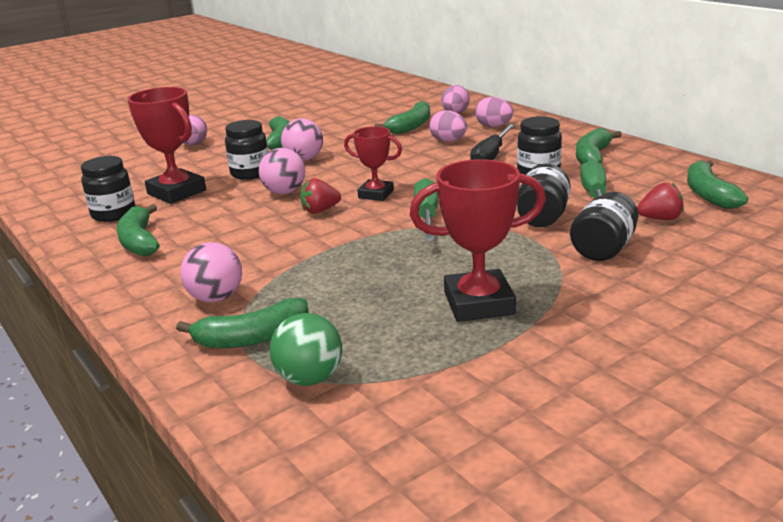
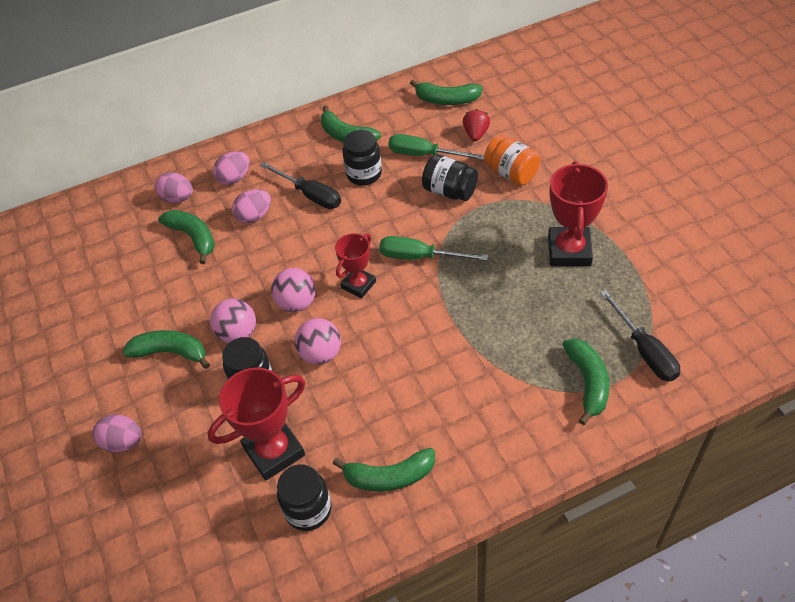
camera: 75 degrees left, 25 degrees up
(216, 298) = (521, 407): pink ball -> pink ball (297, 303)
(309, 378) = (644, 350): green ball -> black screwdriver
(320, 211) = (377, 328): red strawberry -> none
(603, 249) = (511, 173): black jar -> orange jar

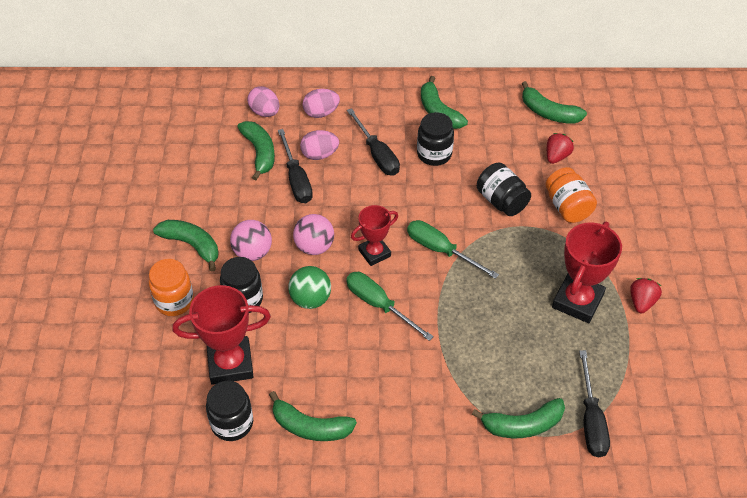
camera: 20 degrees right, 0 degrees up
(123, 442) = (119, 303): pink egg -> none
(182, 415) = (174, 301): none -> orange jar
(244, 248) = (296, 179): none -> black screwdriver
(321, 354) = (310, 299): pink ball -> green ball
(424, 155) = (498, 157): green screwdriver -> green screwdriver (379, 305)
(587, 382) = (523, 425): green banana -> green banana turned 60 degrees clockwise
(624, 228) = (641, 302): none -> red strawberry

